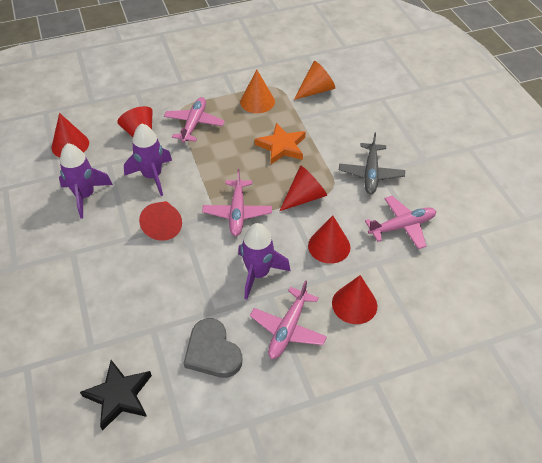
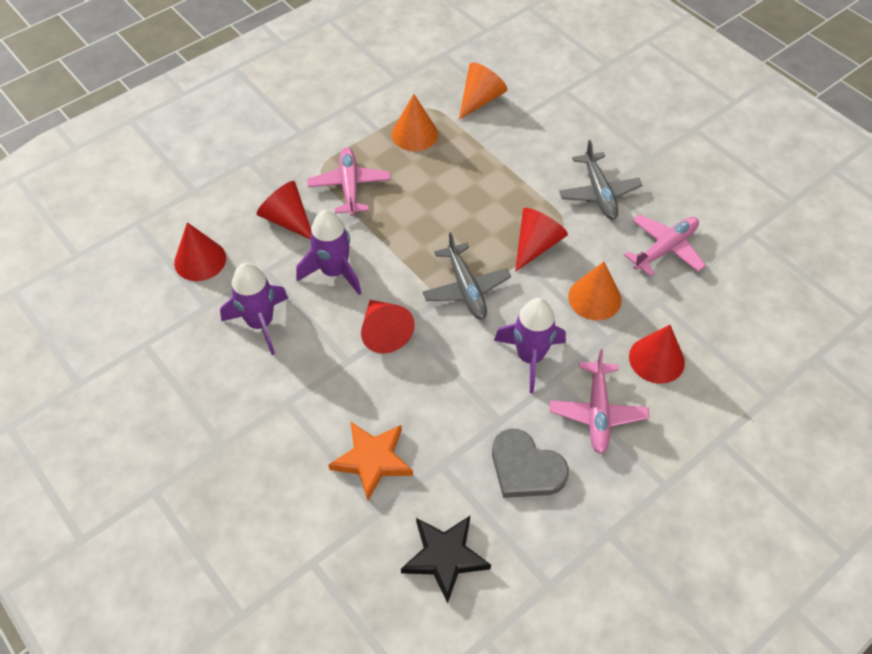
camera: 20 degrees left, 5 degrees up
(237, 213) = (466, 288): pink plane -> grey plane
(281, 146) = (475, 187): orange star -> orange star (372, 460)
(329, 246) = (594, 298): red cone -> orange cone

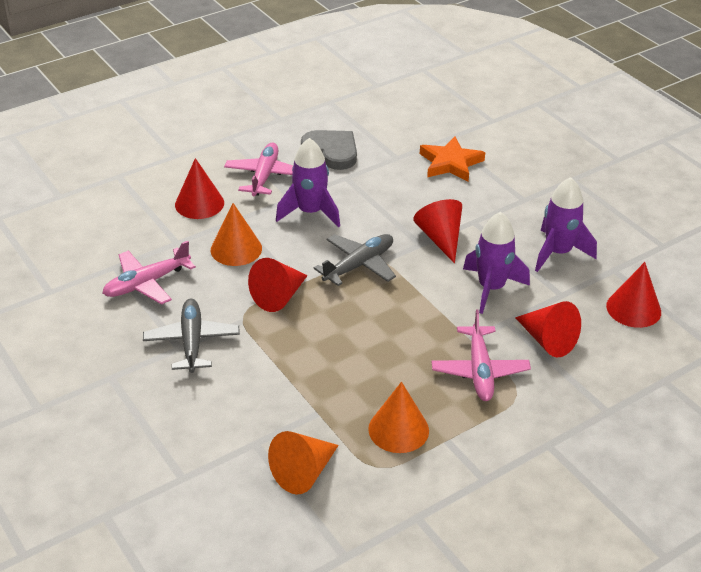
camera: 175 degrees left, 15 degrees down
(445, 557) = (399, 116): black star -> none
(466, 288) = (359, 265): grey plane -> grey plane turned 60 degrees clockwise

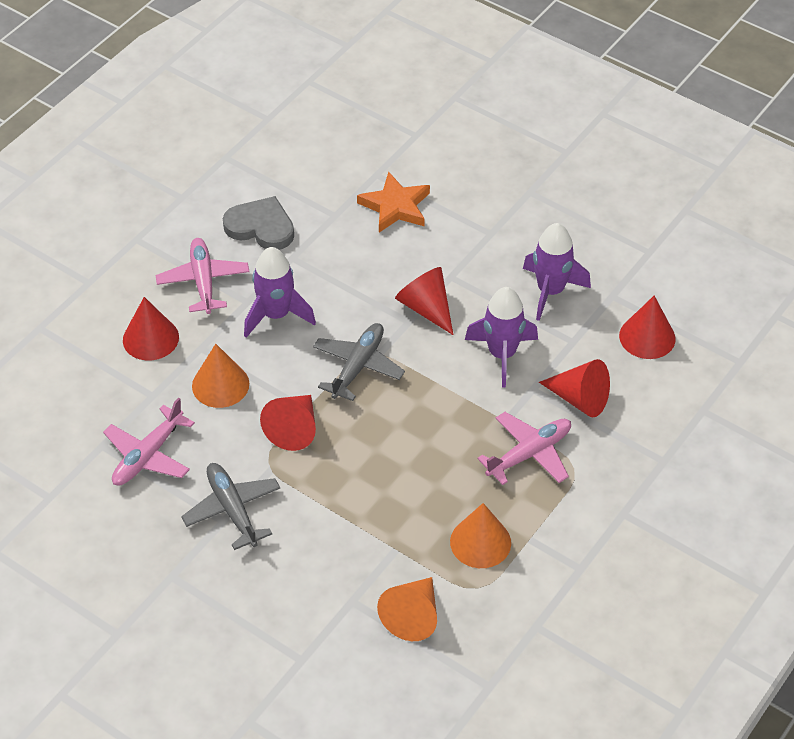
camera: 20 degrees left, 10 degrees up
(479, 371) = (529, 454): pink plane -> pink plane turned 105 degrees counterclockwise

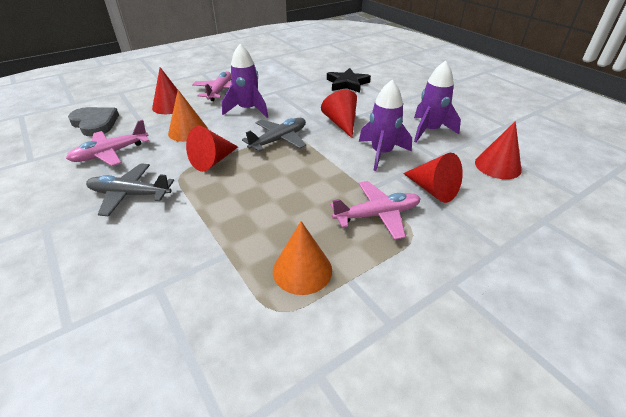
camera: 20 degrees right, 10 degrees down
(232, 509) = (130, 194): grey plane -> grey plane turned 75 degrees counterclockwise
(261, 227) = (268, 79): grey heart -> grey heart (95, 123)
(395, 206) = (347, 83): orange star -> black star
(413, 616) = (199, 319): orange cone -> none

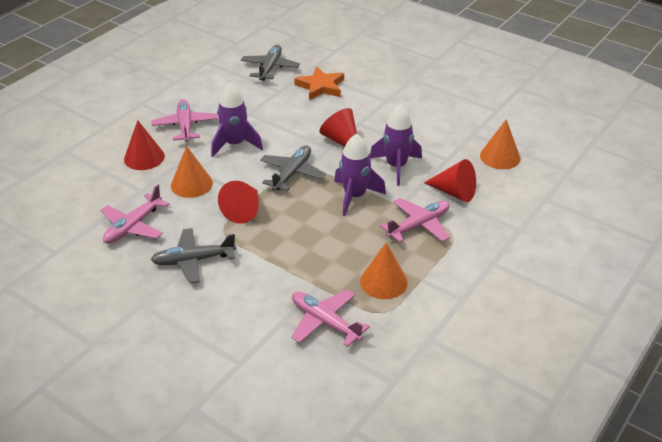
camera: 20 degrees left, 0 degrees up
(95, 123) = (80, 197): grey heart -> none
(201, 302) = (325, 322): none -> pink plane
(315, 67) = (270, 68): none -> grey plane
(347, 83) = (321, 87): black star -> orange star
(429, 131) = (429, 131): purple rocket -> purple rocket (354, 196)
(497, 166) = (500, 157): red cone -> orange cone

